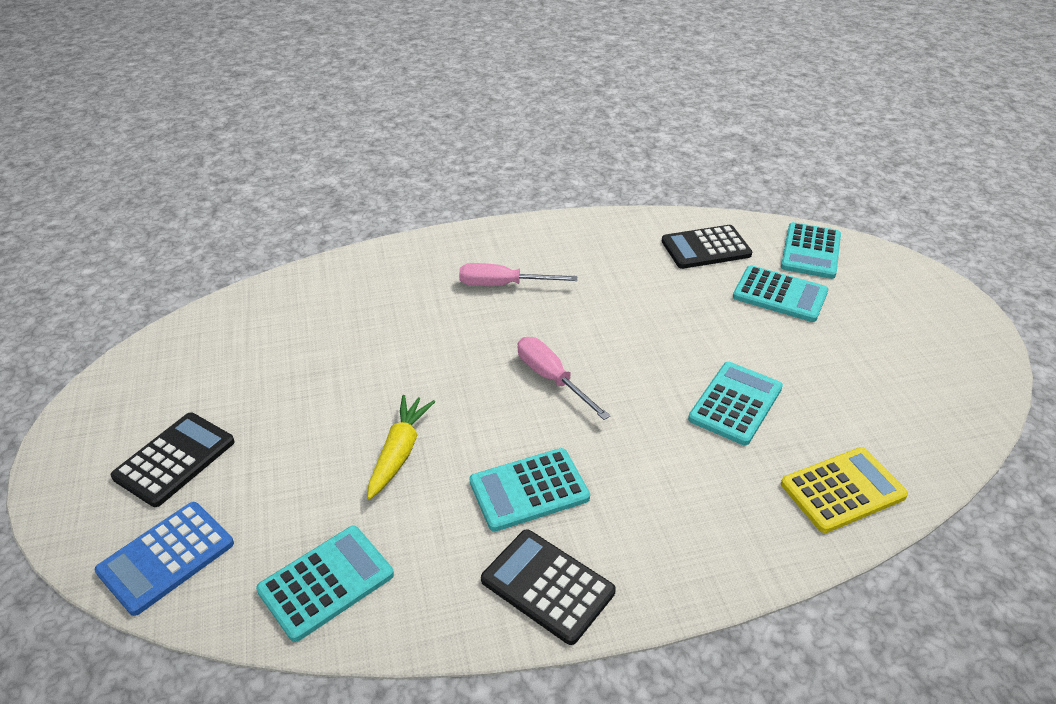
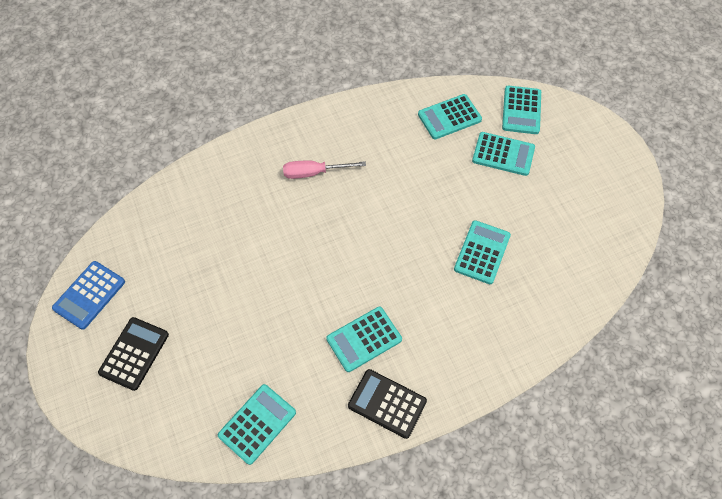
camera: 10 degrees left, 20 degrees up
(166, 557) = (155, 424): blue calculator -> blue calculator (89, 295)
(399, 452) = (277, 324): yellow carrot -> none
(551, 378) = (362, 250): pink screwdriver -> none
(706, 248) = (449, 117): black calculator -> turquoise calculator
(842, 490) = (551, 308): yellow calculator -> none

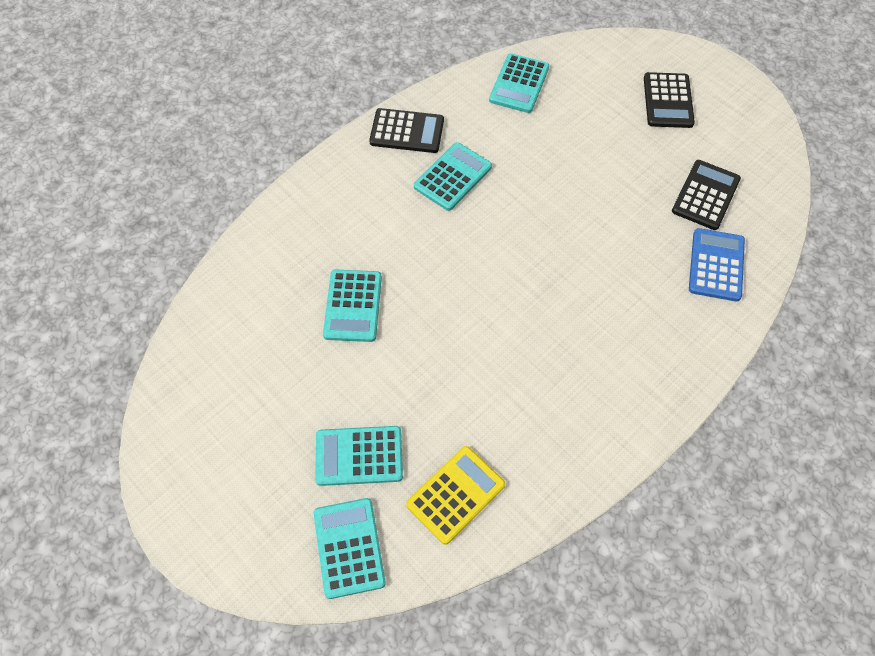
camera: 160 degrees right, 0 degrees up
(89, 295) = (752, 133): blue calculator -> blue calculator (716, 265)
(169, 253) = (705, 195): none -> black calculator
(314, 173) = (602, 341): pink screwdriver -> none
(449, 117) = (455, 494): turquoise calculator -> yellow calculator

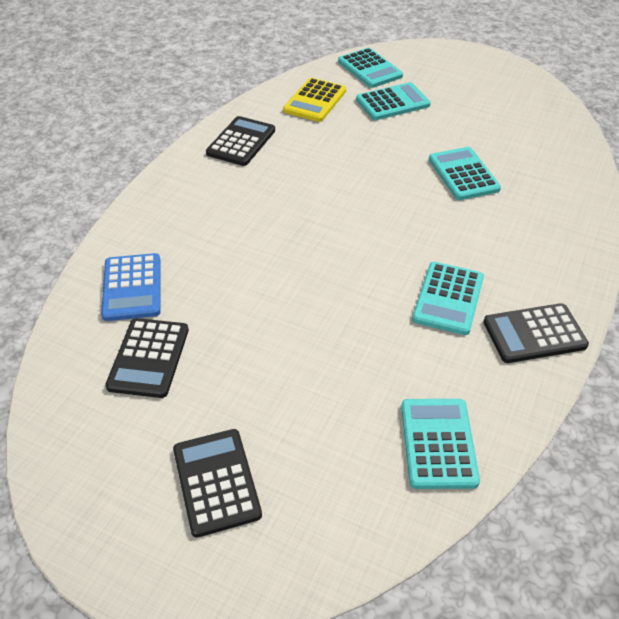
camera: 160 degrees right, 15 degrees down
(573, 439) = (241, 142): none -> black calculator

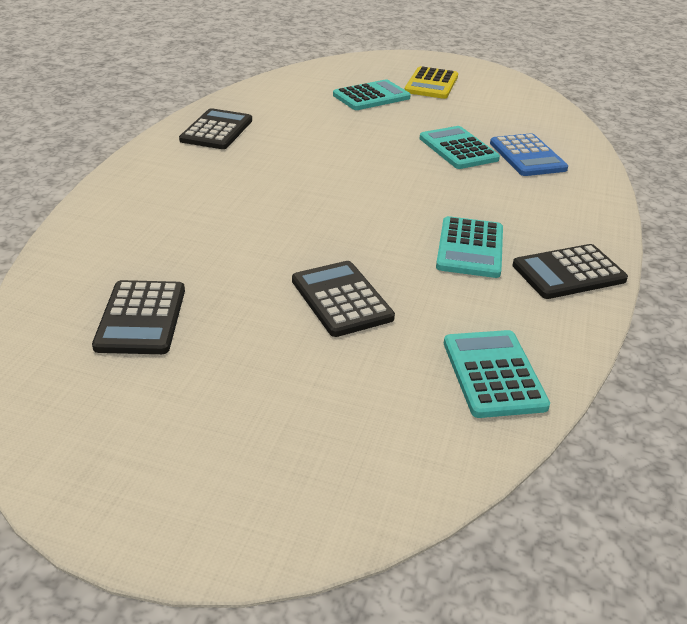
camera: 10 degrees left, 10 degrees down
(132, 287) = (112, 256): blue calculator -> blue calculator (527, 156)
(216, 482) = (243, 430): black calculator -> black calculator (341, 299)
(315, 101) = (290, 97): yellow calculator -> yellow calculator (431, 84)
(370, 69) = (341, 72): turquoise calculator -> none

